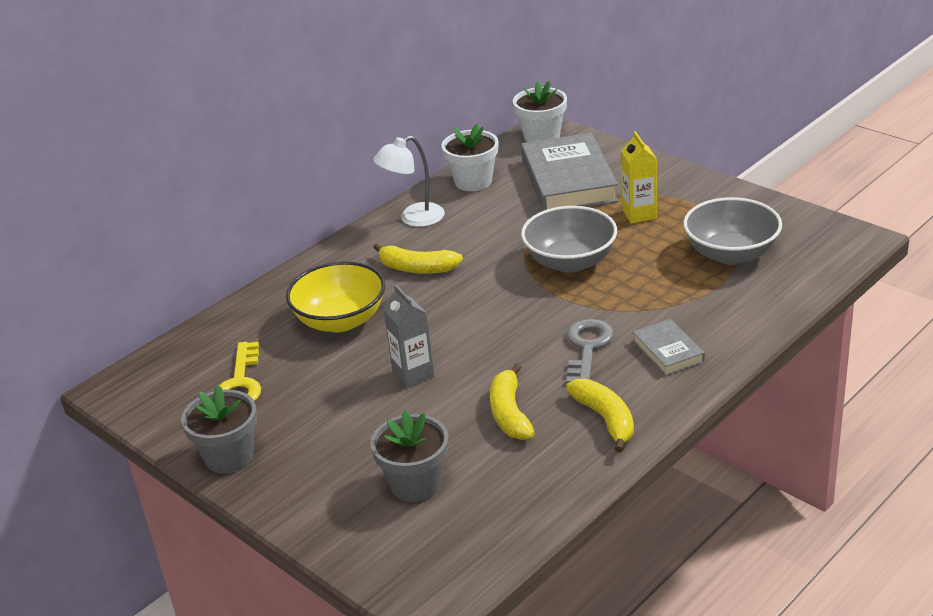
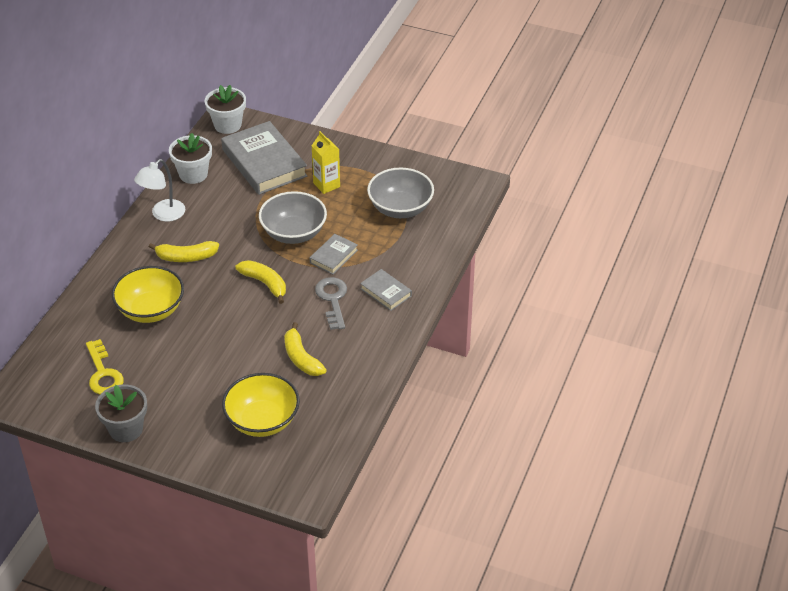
camera: 25 degrees left, 10 degrees up
(413, 374) = (223, 342): grey carton -> none
(415, 484) = (262, 420): grey flower pot -> yellow bowl
(605, 419) = (364, 349): yellow banana -> yellow banana (265, 283)
(612, 296) = (333, 256): none -> grey book

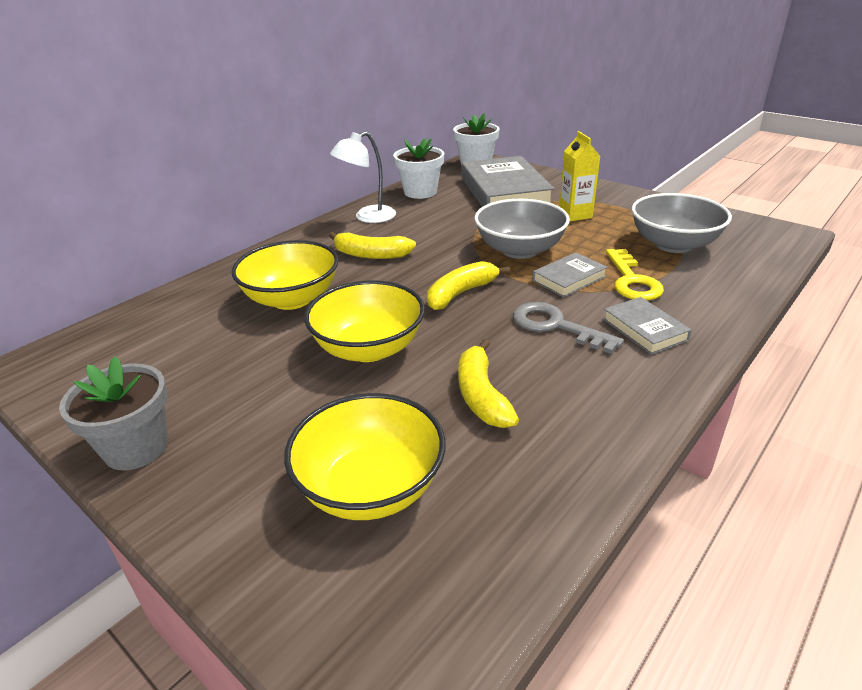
camera: 20 degrees right, 10 degrees down
(103, 373) = (172, 360): yellow key -> yellow key (632, 280)
(223, 339) = (369, 348): none -> yellow bowl
(265, 283) = (460, 293): yellow banana -> yellow banana turned 105 degrees counterclockwise
(332, 300) = (556, 326): grey key -> grey key turned 60 degrees counterclockwise

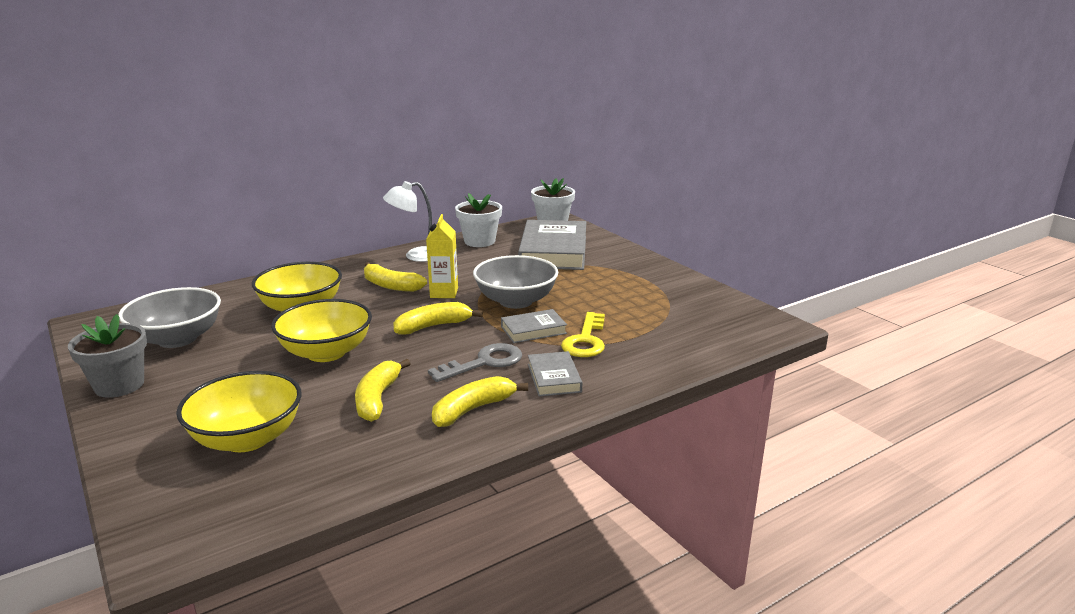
camera: 15 degrees right, 10 degrees down
(556, 326) = (484, 363): grey key -> grey key turned 90 degrees clockwise
(575, 215) = (595, 280): yellow carton -> yellow carton (444, 293)
(599, 386) = (473, 409): none -> yellow banana
(673, 244) = (657, 318): grey bowl -> grey bowl (177, 339)

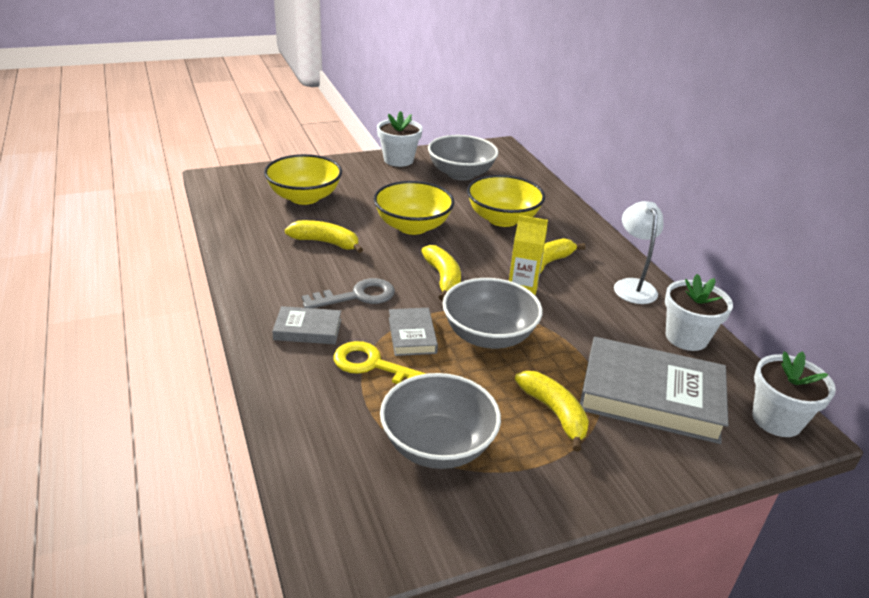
camera: 100 degrees right, 10 degrees up
(119, 385) = (398, 160): grey flower pot -> white flower pot
(473, 409) = (283, 280): yellow banana -> yellow banana (554, 413)
(484, 363) = (357, 296): grey key -> grey key turned 90 degrees counterclockwise
(655, 308) = (437, 446): none -> grey bowl

